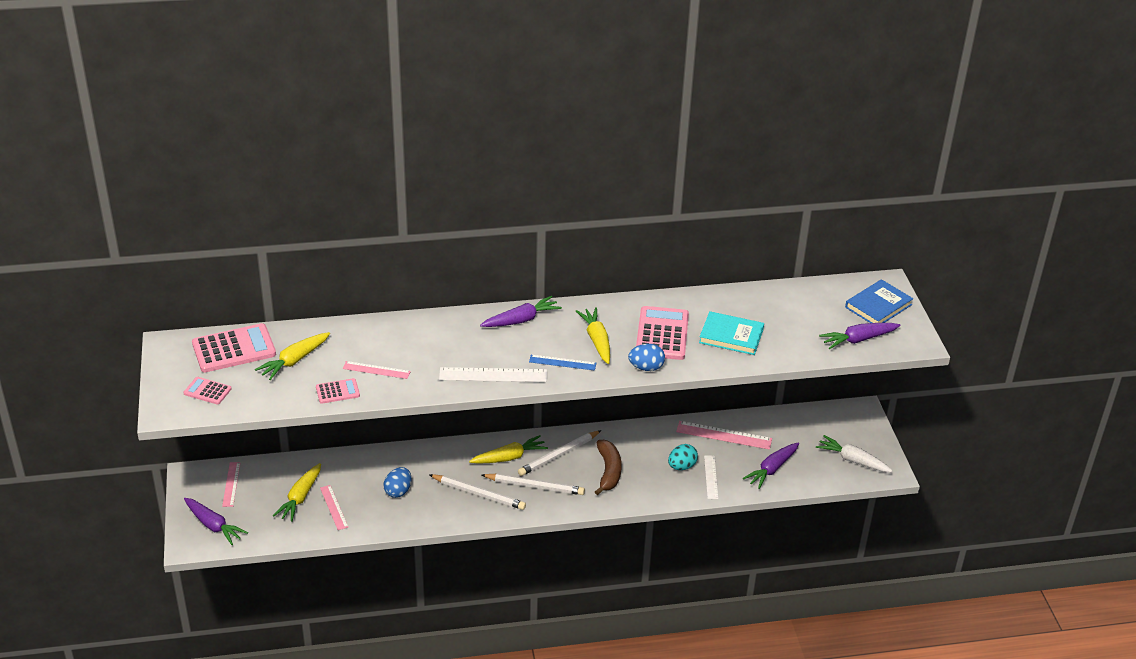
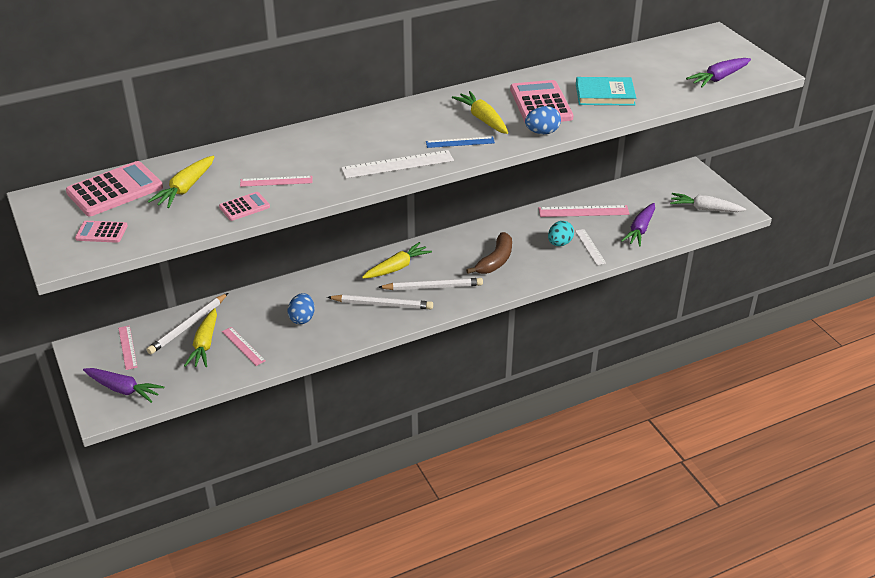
camera: 15 degrees left, 0 degrees up
(521, 320) = (400, 115): purple carrot -> none
(558, 455) = (442, 257): white pencil -> white pencil (188, 326)
(608, 471) = (495, 261): brown banana -> brown banana turned 45 degrees clockwise
(878, 306) = (718, 51): blue book -> none

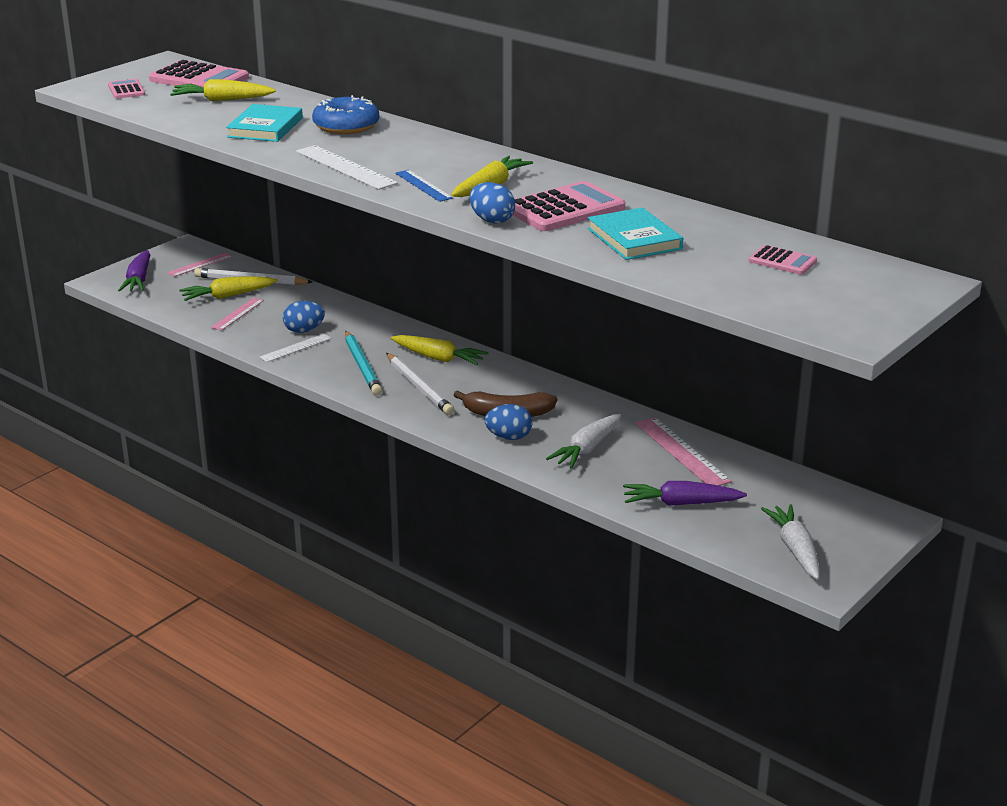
camera: 65 degrees right, 10 degrees down
(244, 207) = (207, 126): pink calculator -> pink calculator (782, 261)
(276, 181) = (265, 127): pink ruler -> turquoise book
(308, 146) = (346, 126): none -> blue donut
(382, 304) = (362, 366): white pencil -> turquoise pencil
(526, 268) = (509, 437): none -> blue egg
(559, 243) = (587, 449): turquoise egg -> white carrot
(590, 247) = (601, 472): white ruler -> white ruler (296, 348)
(718, 78) = (779, 301): purple carrot -> none

